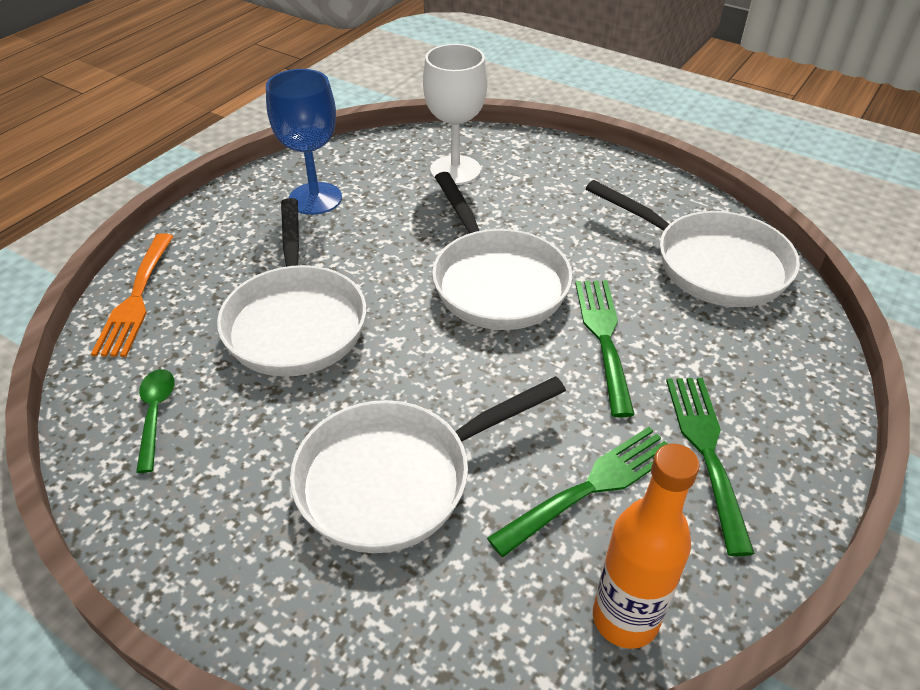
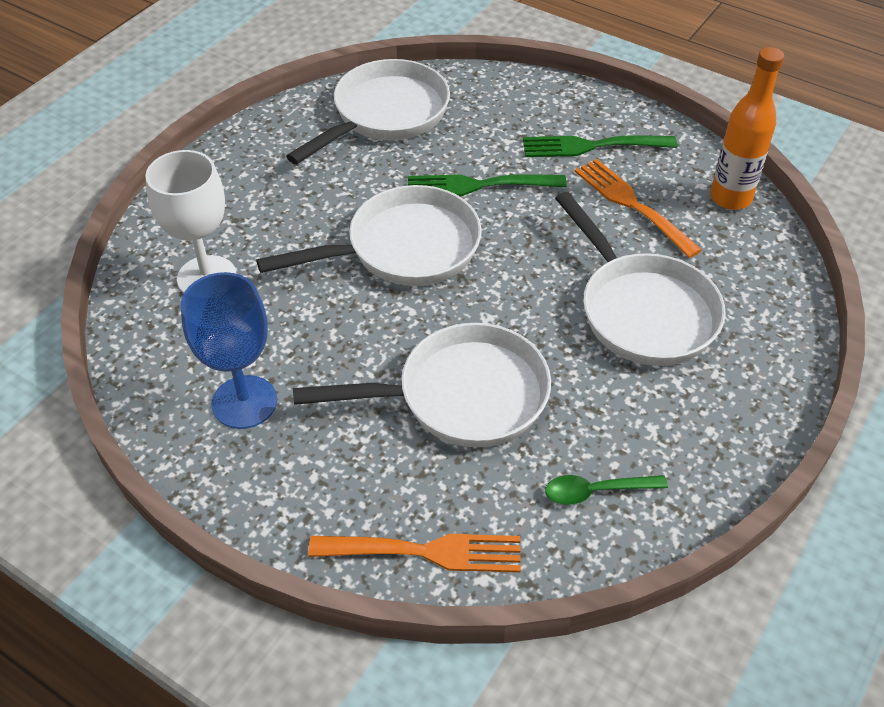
camera: 90 degrees left, 5 degrees up
(592, 486) = (632, 204): green fork -> orange fork

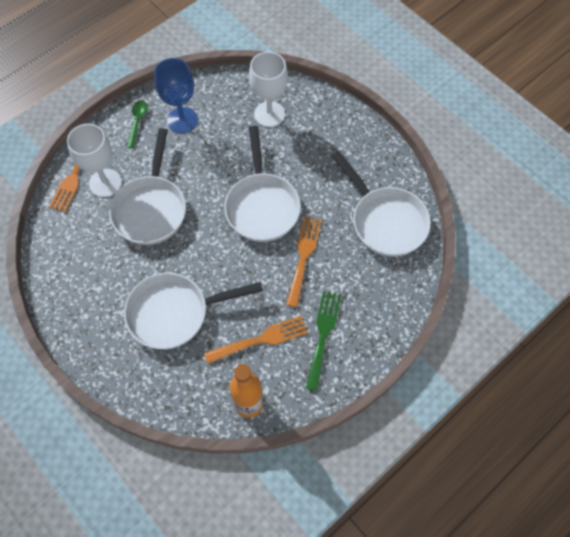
camera: 105 degrees right, 15 degrees up
(428, 488) = (105, 183): none -> white goblet
(478, 186) = (303, 257): green fork -> orange fork
(596, 491) = (74, 250): green spoon -> green spoon (137, 121)

